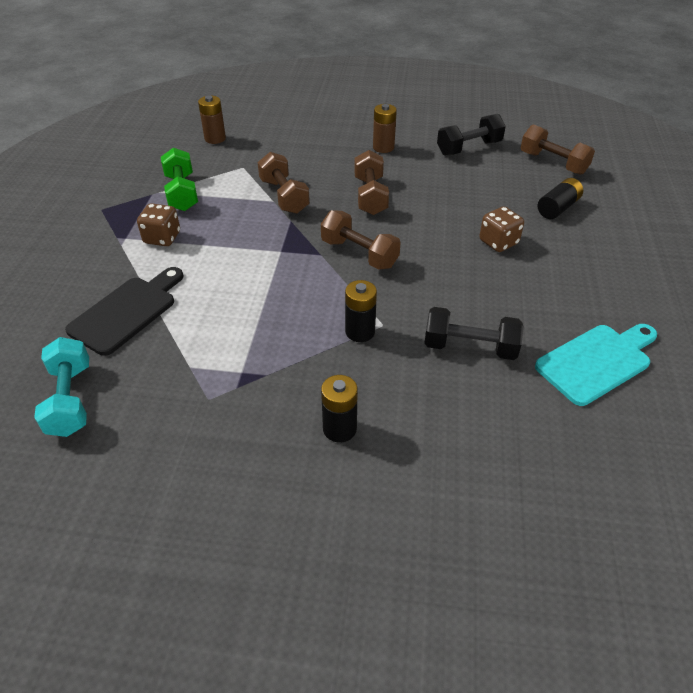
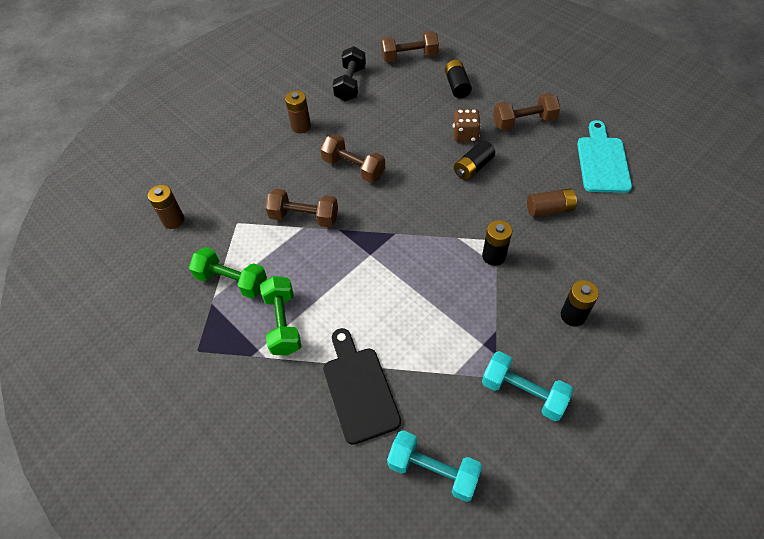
camera: 50 degrees left, 10 degrees up
(162, 238) = (283, 323): brown dice -> green dumbbell
(205, 429) = (523, 392): none -> turquoise dumbbell
(359, 253) = (413, 211): brown dumbbell -> brown dumbbell (524, 122)
(461, 267) = (473, 167): none -> black battery
(470, 347) = (549, 209): black dumbbell -> brown battery

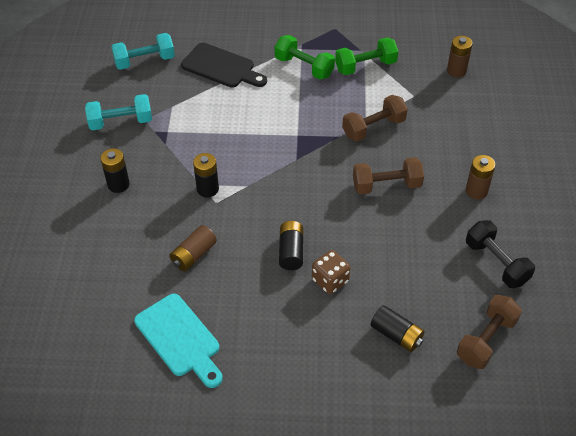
camera: 135 degrees right, 5 degrees down
(524, 122) = (289, 335): brown dumbbell -> none

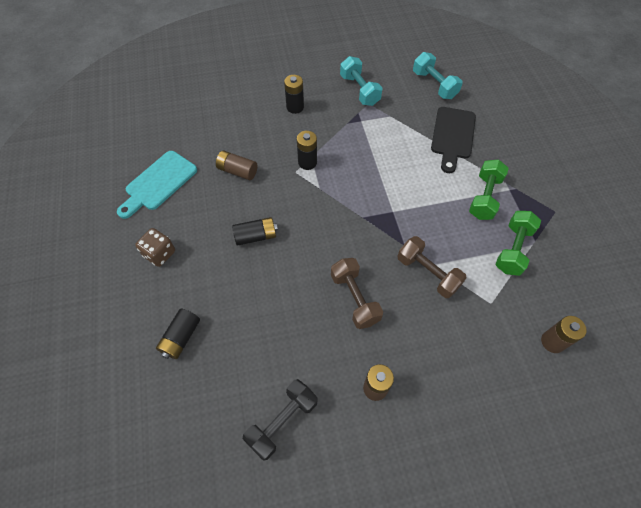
camera: 75 degrees right, 10 degrees up
(330, 280) = (231, 272): brown dice -> brown dice (159, 254)
(365, 66) = (513, 249): green dumbbell -> green dumbbell turned 60 degrees clockwise
(486, 340) = (185, 422): brown dumbbell -> none

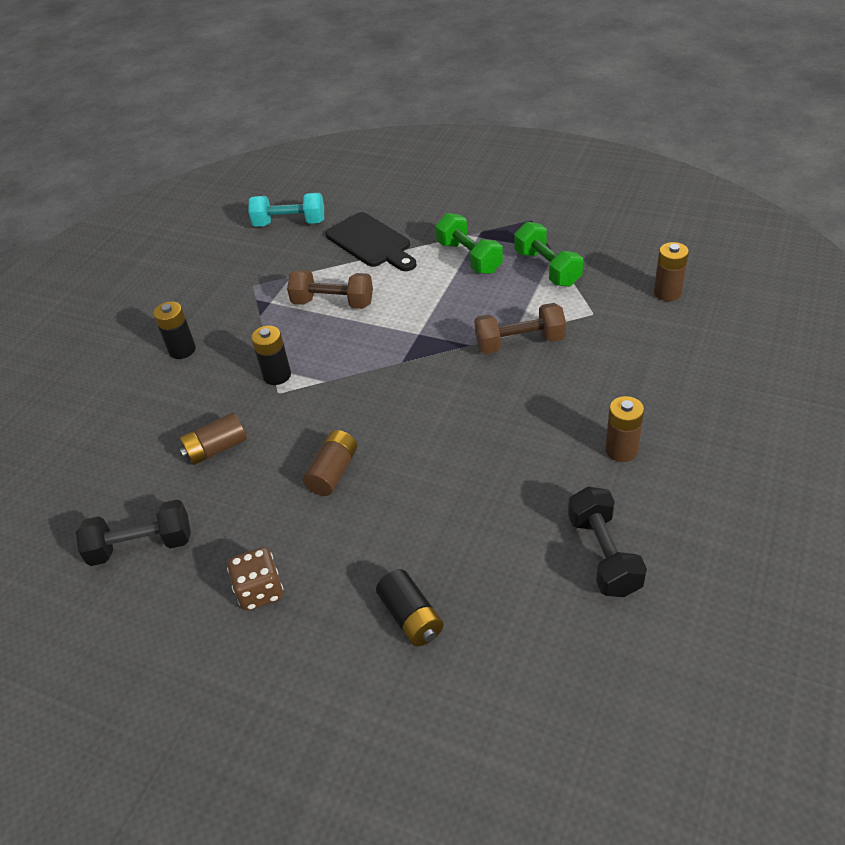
camera: 50 degrees left, 15 degrees down
(158, 183) = (141, 546): turquoise cutting board -> black dumbbell
(256, 236) = (333, 472): black battery -> brown battery
(354, 298) = (500, 417): brown dumbbell -> brown dumbbell (333, 303)
(359, 90) = (225, 283): turquoise dumbbell -> none

